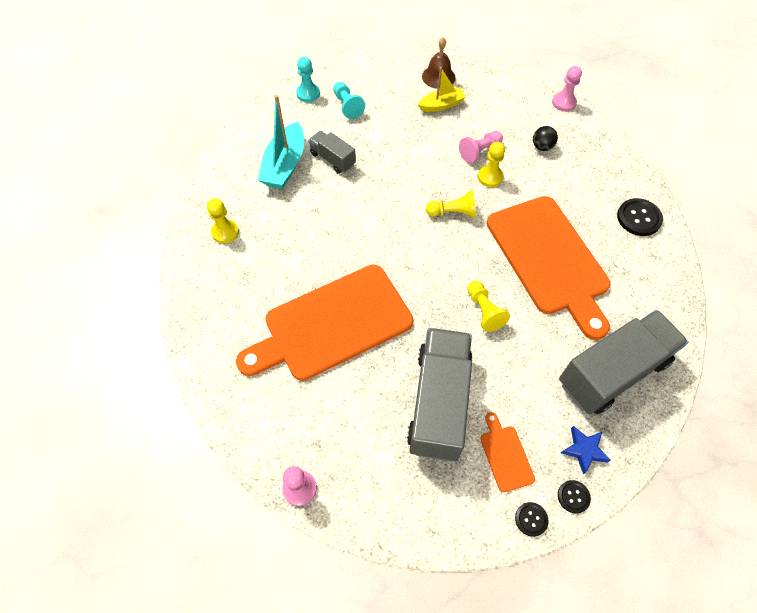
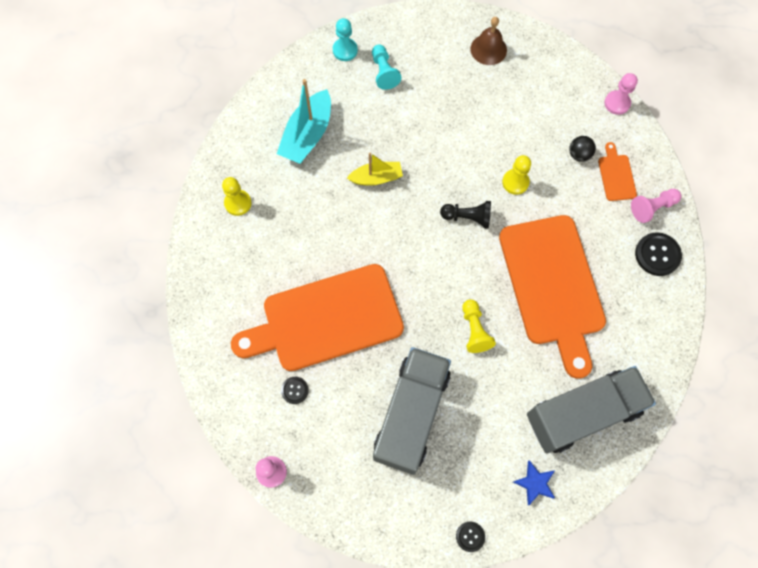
camera: 10 degrees right, 10 degrees up
(332, 159) = (357, 135): grey truck -> none
(441, 105) = (484, 86): yellow boat -> yellow boat (376, 178)
(453, 212) = (468, 217): yellow pawn -> black pawn
(479, 151) = (511, 150): pink pawn -> pink pawn (652, 208)
(505, 455) = (461, 475): orange cutting board -> orange cutting board (616, 175)
(573, 497) = (513, 523): black button -> black button (295, 390)

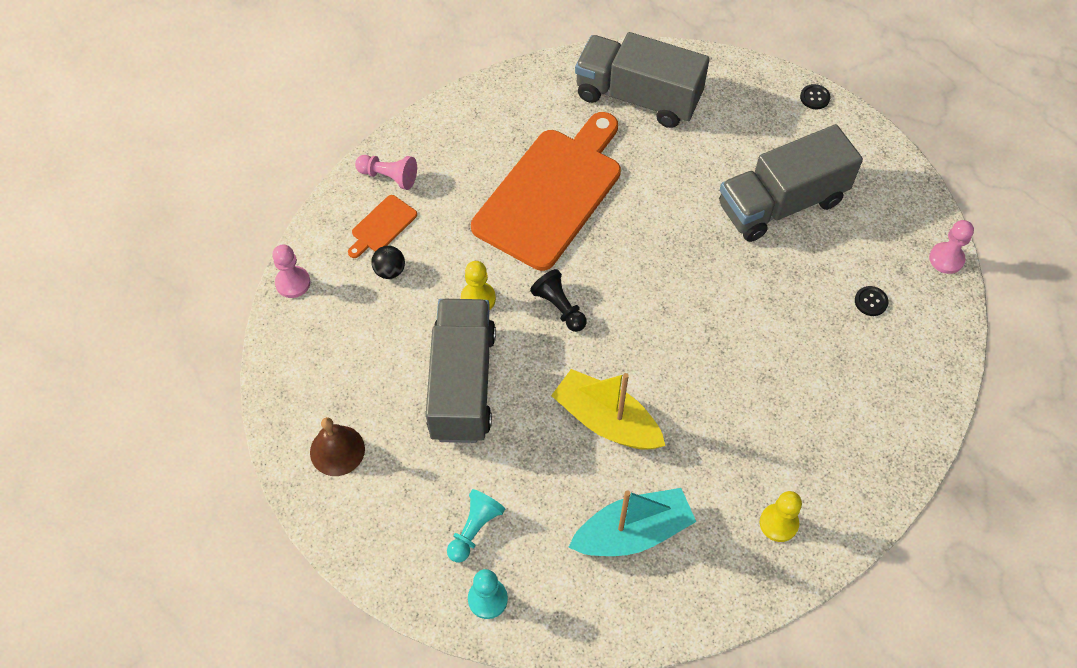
camera: 135 degrees left, 10 degrees down
(326, 319) = (787, 334): orange cutting board -> none
(376, 178) = (606, 420): yellow boat -> yellow boat, size x1.59
(469, 131) = (462, 384): none -> grey truck
(474, 330) = (659, 217): yellow pawn -> none
(534, 483) = (727, 88): blue star -> none
(657, 255) = (435, 143): black button -> none

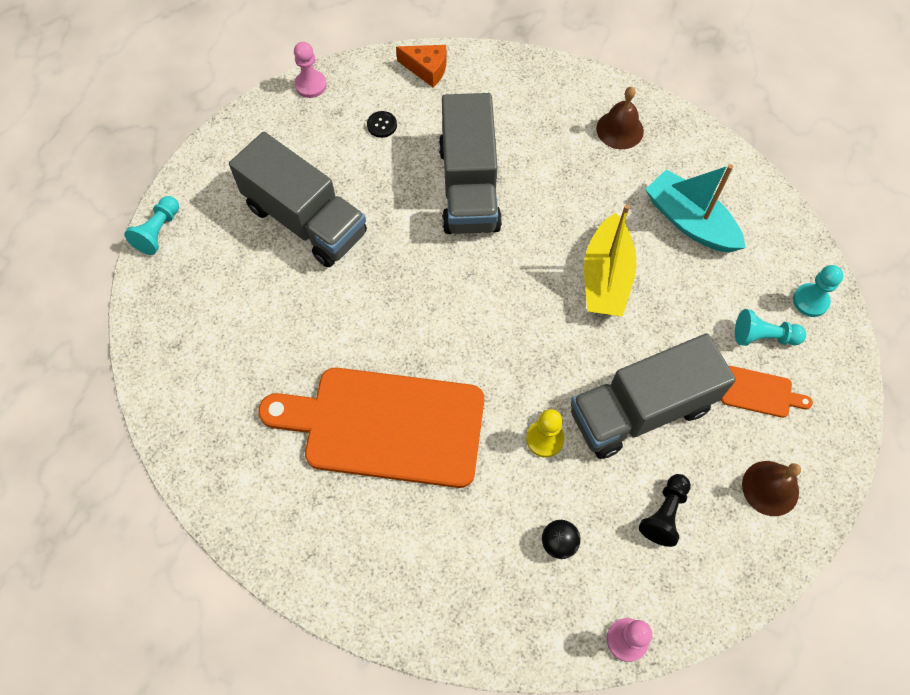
camera: 115 degrees left, 5 degrees up
(382, 226) = (509, 581): orange cutting board -> orange cutting board (760, 393)
(389, 177) = (442, 609): pink pawn -> none
(559, 307) = (515, 362): black pawn -> black pawn (664, 514)
(637, 97) = (220, 393): grey truck -> grey truck (469, 187)
(778, 523) = (620, 129): yellow pawn -> brown bell
(814, 97) = (158, 231): black button -> turquoise pawn
(932, 369) = (427, 69): none -> orange cheese

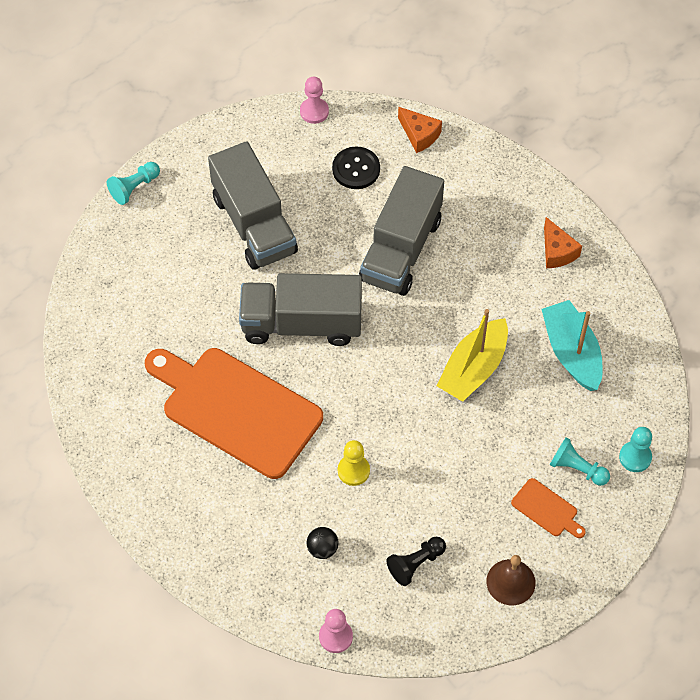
camera: 25 degrees right, 5 degrees down
(382, 125) = (356, 169): black button -> black button, size x1.74
(620, 129) = (557, 251): brown bell -> orange cheese
(640, 410) = (441, 481): grey truck -> grey truck (301, 324)

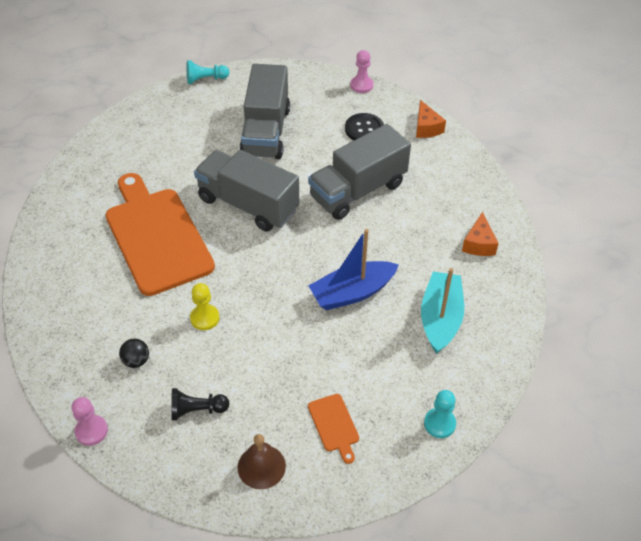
camera: 30 degrees right, 10 degrees down
(473, 368) = (352, 292): yellow boat -> blue boat
(577, 468) = (383, 406): turquoise pawn -> none

